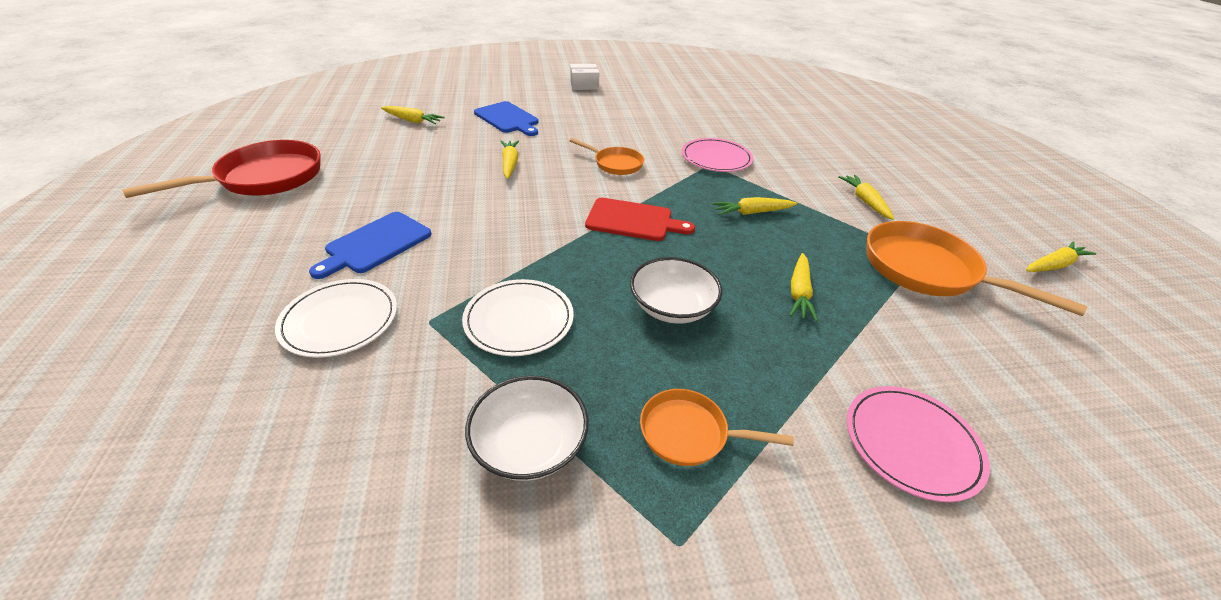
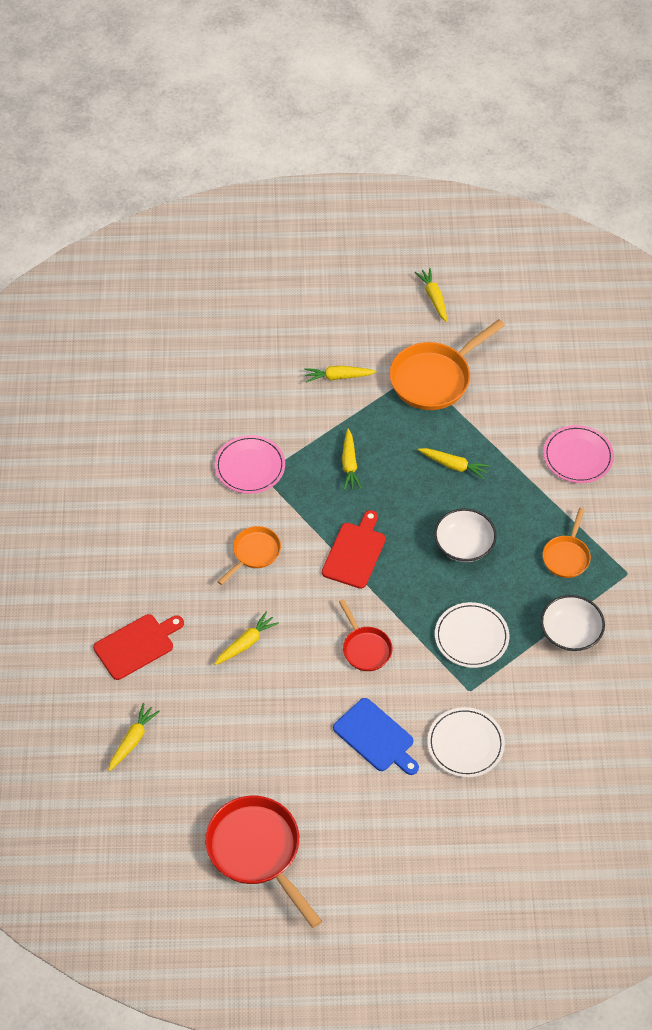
camera: 80 degrees left, 15 degrees up
(501, 232) = (365, 648): none -> red pan
(508, 119) = (136, 645): blue cutting board -> red cutting board
(510, 164) = (246, 643): yellow carrot -> yellow carrot turned 135 degrees clockwise
(584, 85) = (40, 561): white box -> none

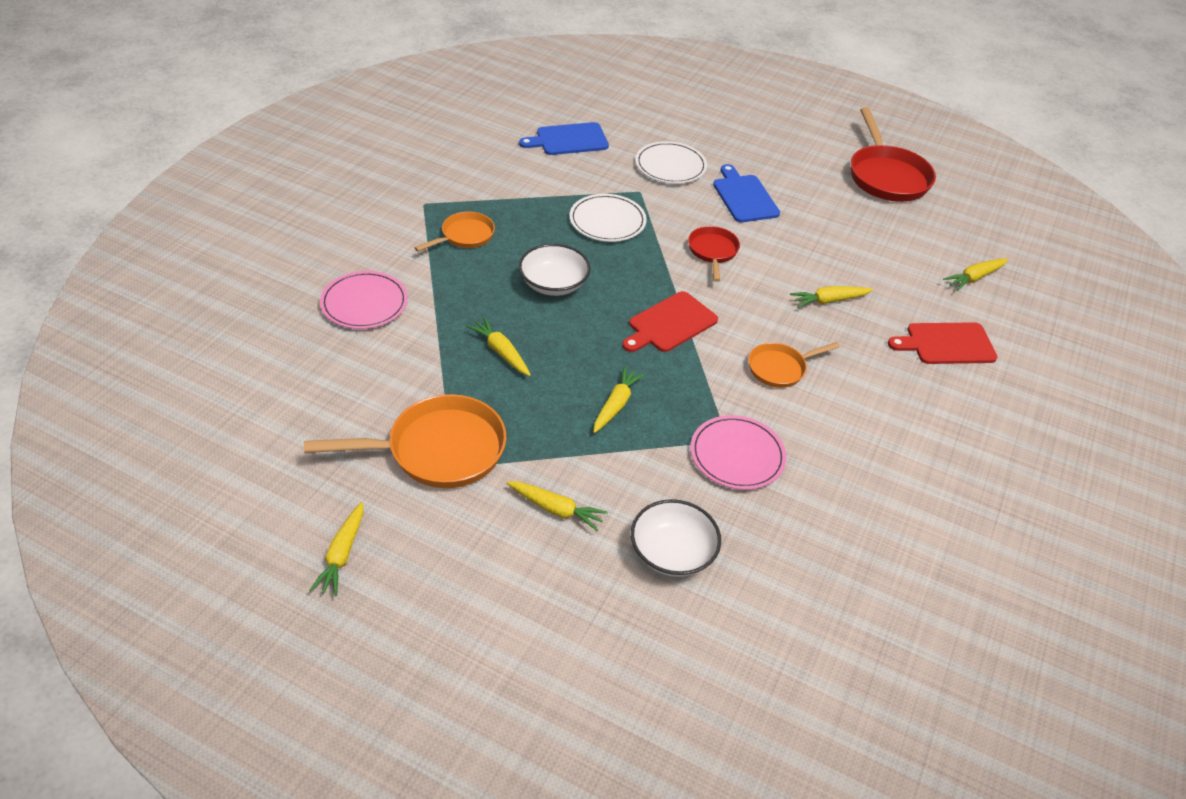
camera: 155 degrees left, 10 degrees down
(570, 632) = (517, 190): white bowl -> white bowl (672, 552)
(579, 727) = (569, 140): none -> blue cutting board

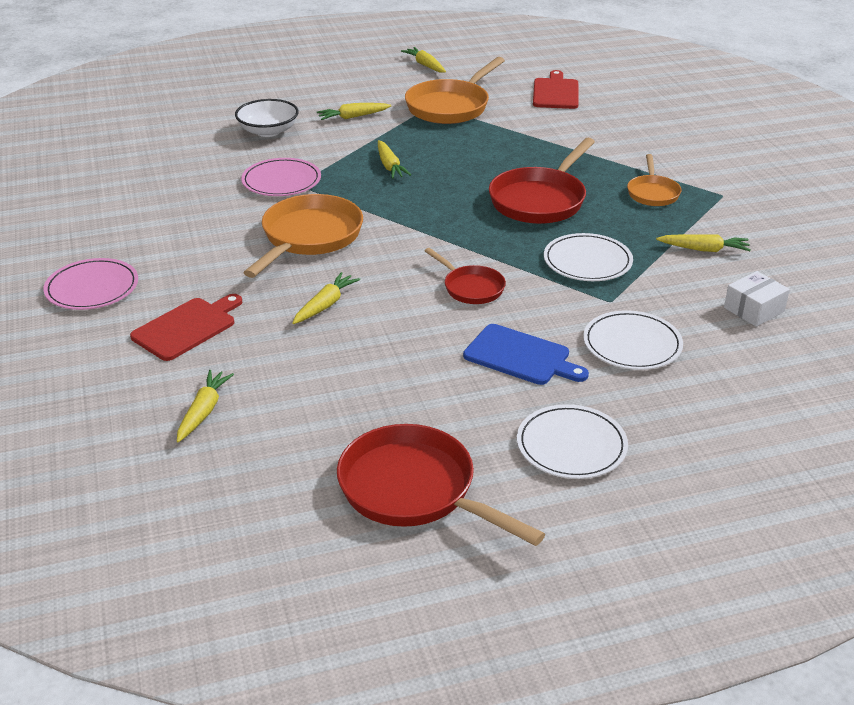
camera: 140 degrees right, 10 degrees down
(364, 303) = (620, 132): pink plate -> pink plate (92, 288)
(501, 352) = (499, 153): yellow carrot -> yellow carrot (704, 249)
(553, 284) = (540, 200): white bowl -> red pan
(569, 140) = (754, 309): blue cutting board -> white box
(670, 324) = (424, 221): red cutting board -> red cutting board (555, 92)
(780, 368) = (309, 237): orange pan -> orange pan, size x1.78
(781, 148) = (571, 445): none -> white plate

